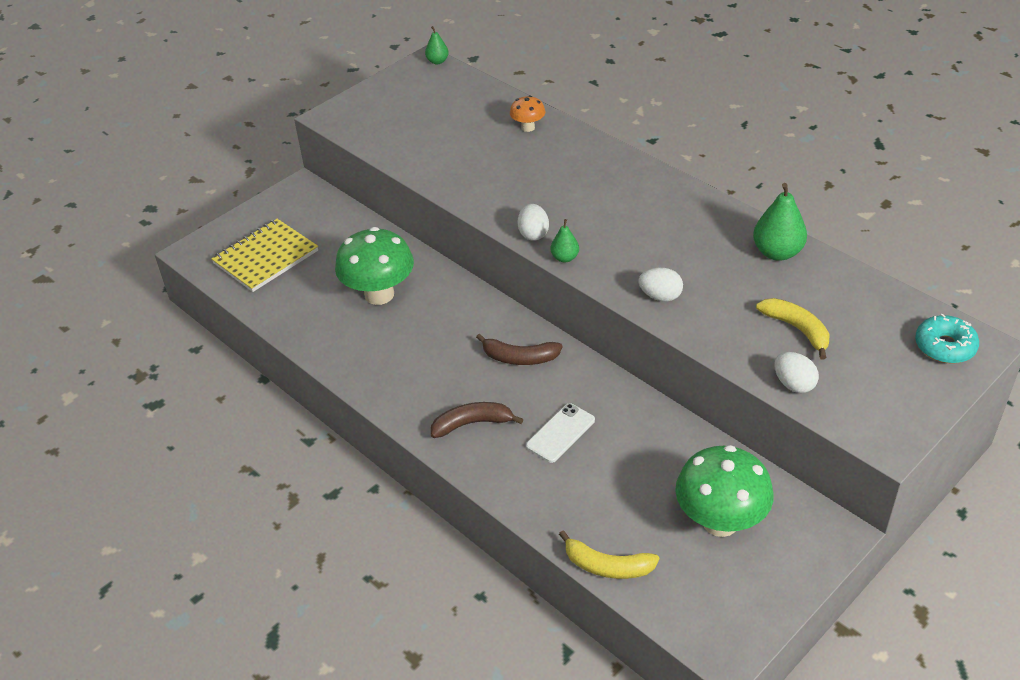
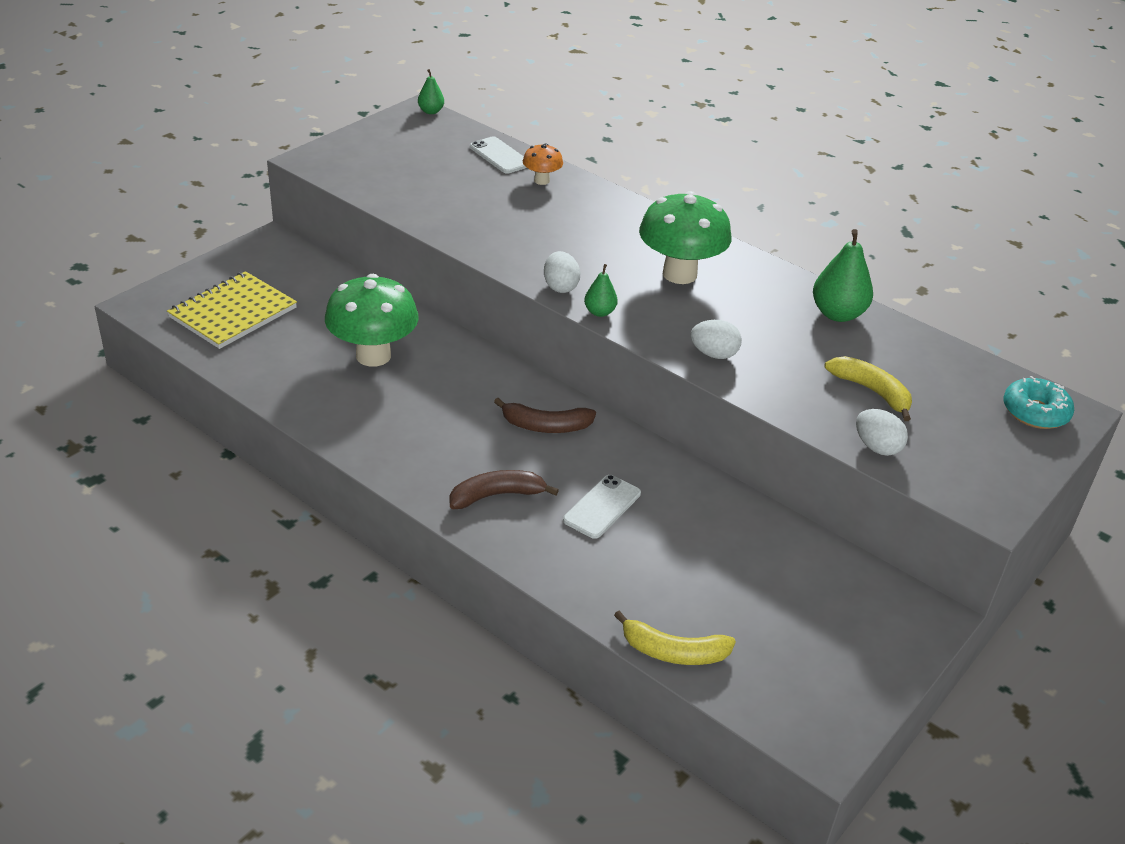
camera: 10 degrees left, 5 degrees down
(493, 104) = (500, 156): none -> white phone
(720, 521) = (798, 603): green mushroom -> green mushroom (679, 274)

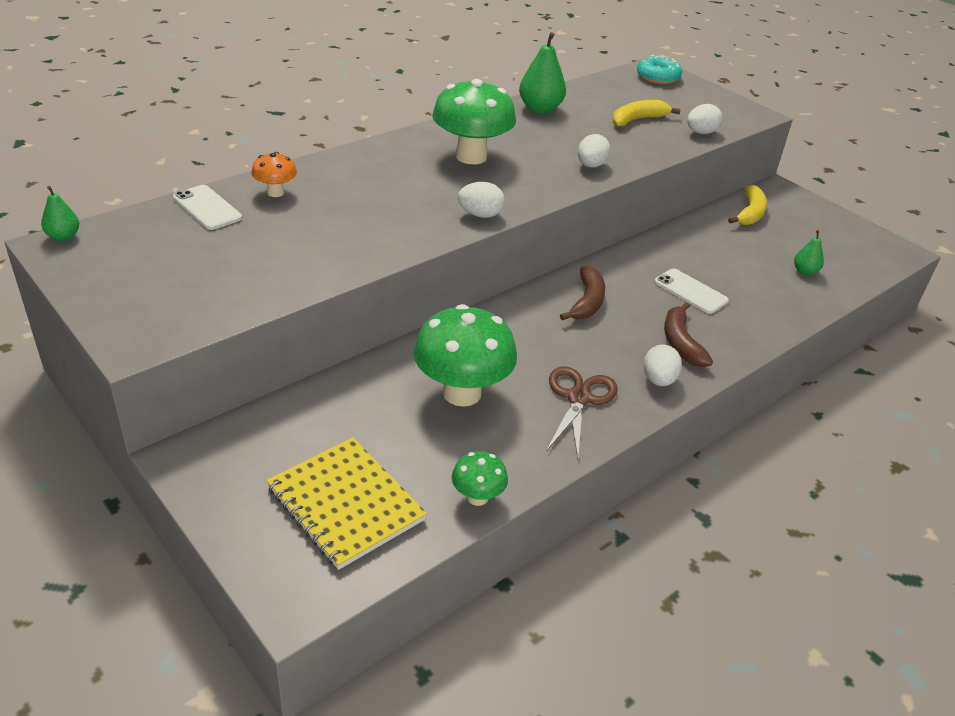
camera: 80 degrees left, 0 degrees up
(246, 373) = (477, 497): none -> green mushroom
(383, 424) = (579, 398): none -> brown scissors
(426, 477) = (658, 380): none -> white egg
(500, 156) = (207, 208): white phone -> white phone turned 75 degrees clockwise
(599, 312) = (525, 203): green pear -> green pear (805, 271)
(673, 652) = (838, 289): yellow banana -> yellow banana (750, 213)

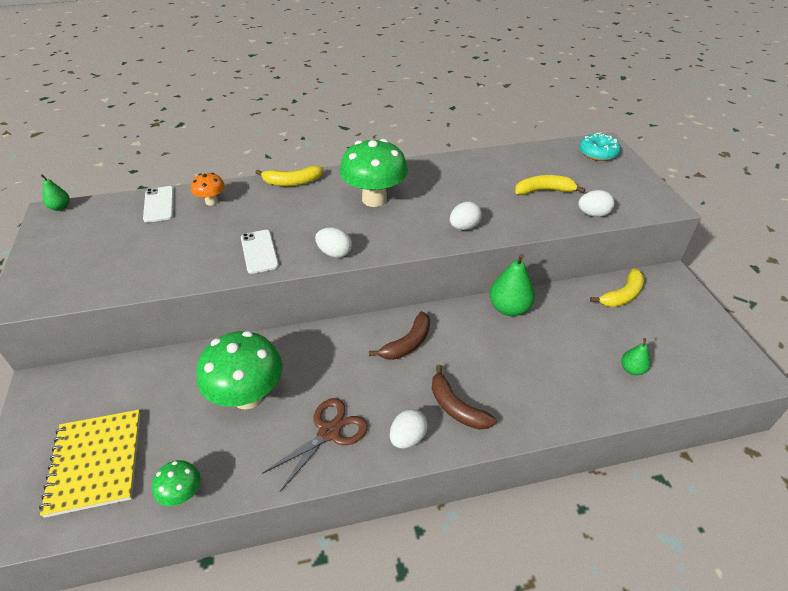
camera: 30 degrees right, 5 degrees up
(356, 156) = (292, 182): none -> yellow banana
(540, 109) = (467, 166): green pear -> green pear (509, 308)
(681, 343) = (456, 407): brown banana -> brown banana turned 60 degrees counterclockwise
(690, 291) = (504, 359): white phone -> white phone (259, 251)

